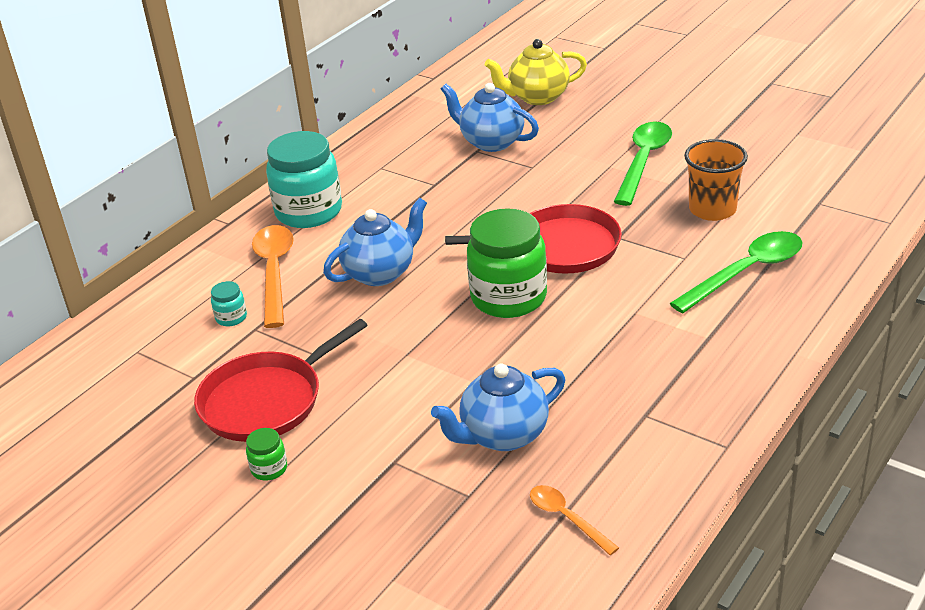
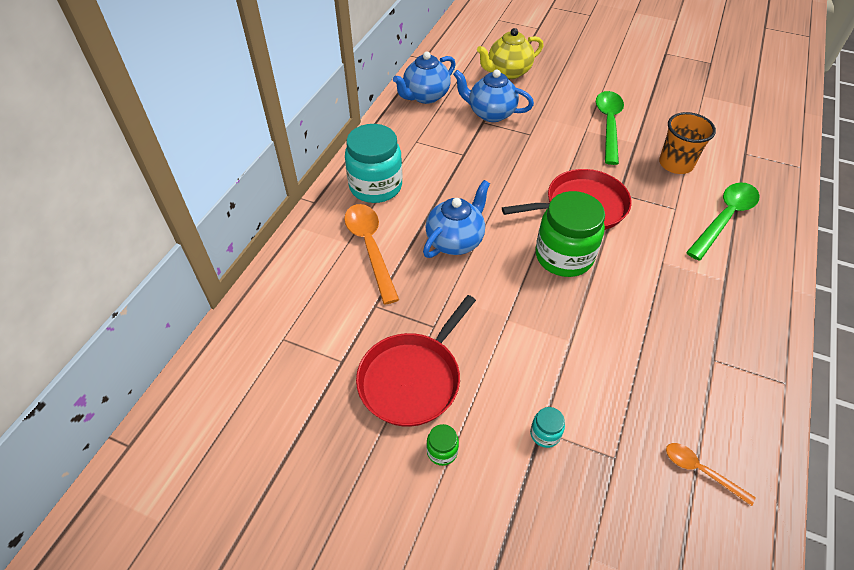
camera: 15 degrees left, 15 degrees up
(231, 318) = (351, 296): turquoise jar -> turquoise jar (545, 434)
(503, 435) = (616, 392): blue teapot -> blue teapot (425, 96)

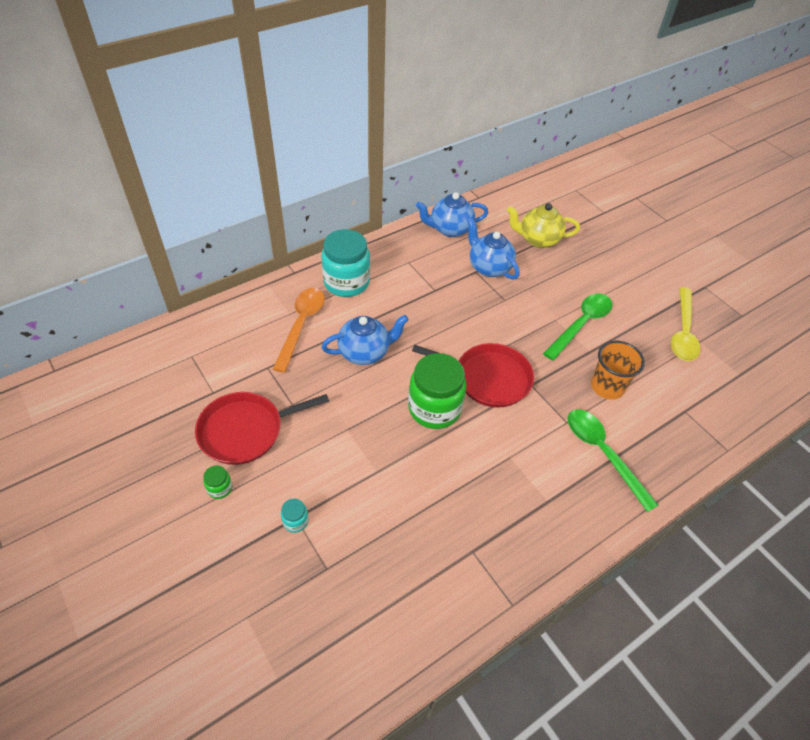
camera: 30 degrees right, 0 degrees up
(685, 94) = (683, 332): none -> yellow spoon
(700, 471) = (378, 618): orange spoon -> none
(724, 218) = (603, 453): green spoon -> green spoon turned 105 degrees counterclockwise

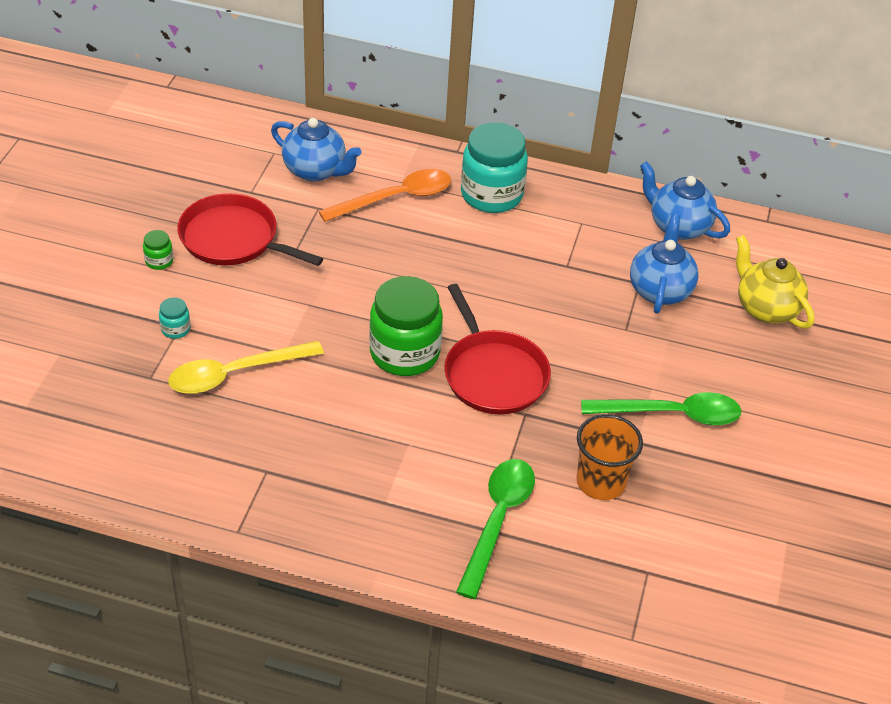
camera: 50 degrees right, 5 degrees down
(365, 352) = (415, 262): blue teapot -> blue teapot (315, 170)
(683, 332) = (781, 517): yellow spoon -> yellow spoon (235, 374)

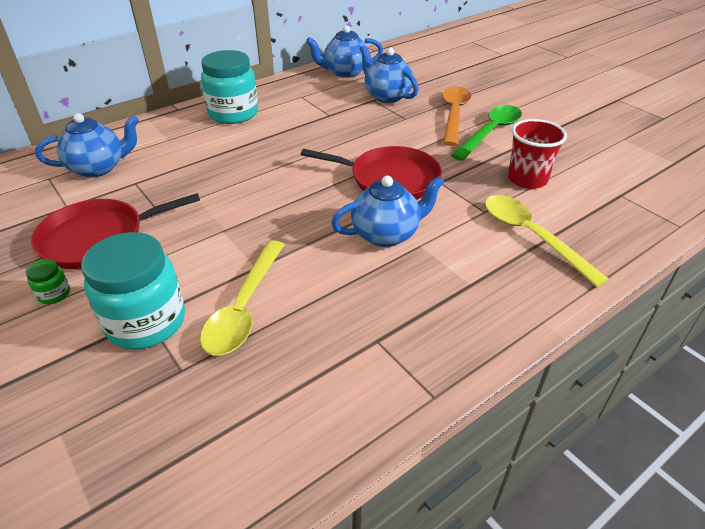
camera: 50 degrees left, 5 degrees down
(175, 329) = (146, 322): turquoise jar -> turquoise jar, size x2.38
(395, 198) = (179, 148): orange spoon -> orange spoon (454, 114)
(402, 413) = (386, 234): none -> blue teapot
(404, 353) = (328, 207): green jar -> none
(497, 521) = (531, 236): green spoon -> yellow spoon
(600, 482) = (527, 179): orange cup -> red cup
(766, 308) = (437, 75): yellow teapot -> none

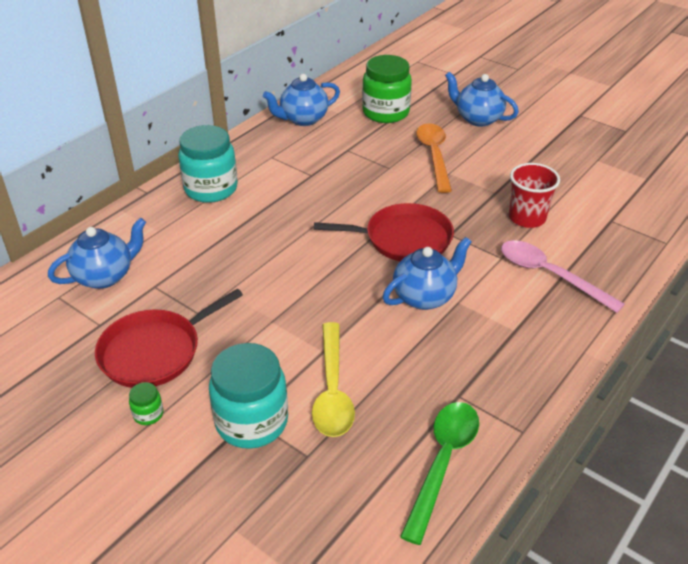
camera: 15 degrees left, 0 degrees up
(387, 96) = (359, 143): blue teapot -> blue teapot (478, 119)
(423, 76) = (385, 112): none -> green jar
(490, 132) = (476, 171): green spoon -> green spoon (443, 462)
(531, 236) = (549, 275): yellow spoon -> pink spoon

